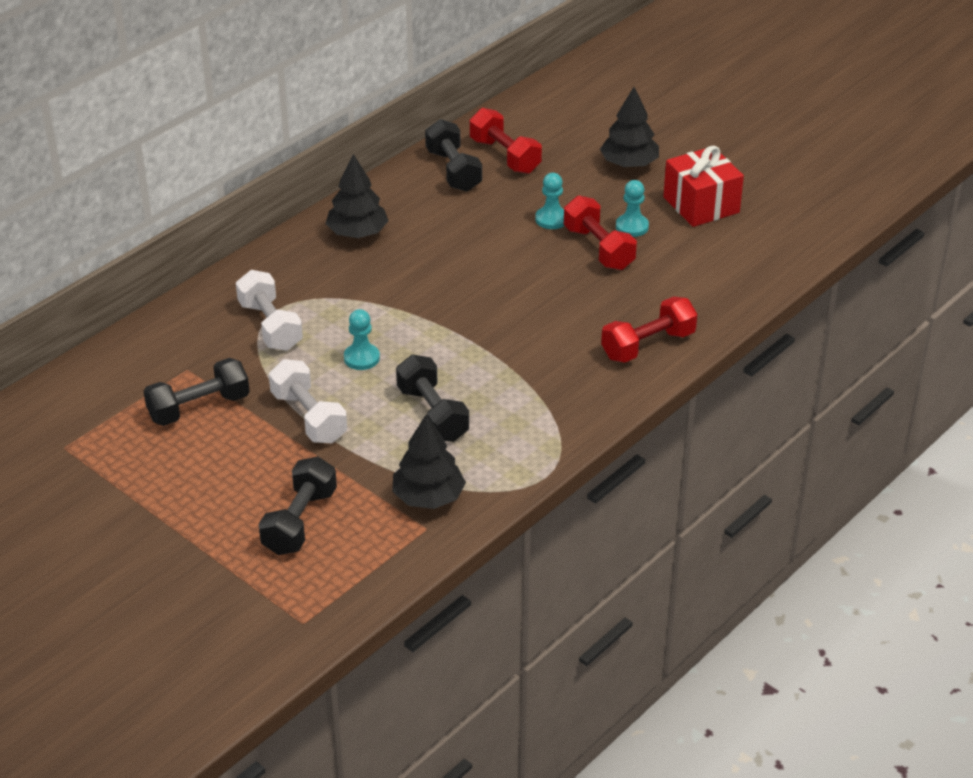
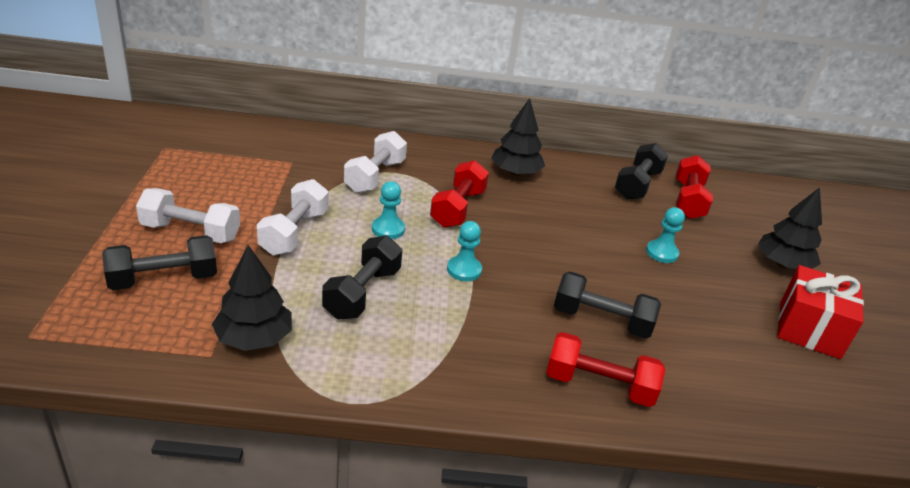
camera: 45 degrees right, 5 degrees down
(199, 408) = (256, 182): black dumbbell -> black dumbbell (601, 320)
(242, 481) = (191, 232): none -> white dumbbell
(598, 248) = (669, 294): red dumbbell -> red dumbbell (458, 208)
(632, 227) = (721, 300): turquoise pawn -> turquoise pawn (464, 270)

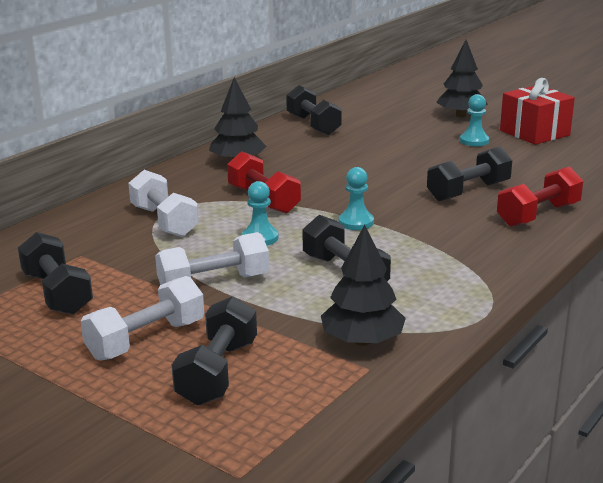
camera: 50 degrees left, 10 degrees down
(231, 173) = (57, 293): none -> black dumbbell
(294, 232) = (213, 283): white dumbbell -> white dumbbell turned 75 degrees counterclockwise
(661, 253) = (409, 146): turquoise pawn -> turquoise pawn (474, 141)
(688, 200) = (354, 116): red dumbbell -> none

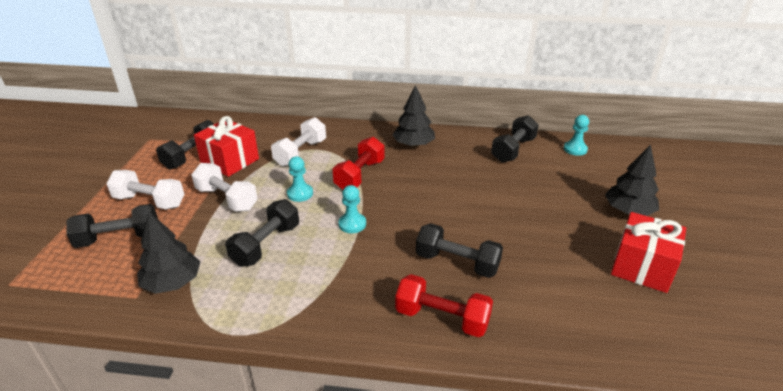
camera: 60 degrees right, 10 degrees up
(115, 268) = (230, 161): none -> red gift
(474, 141) = (574, 235): turquoise pawn -> turquoise pawn (575, 149)

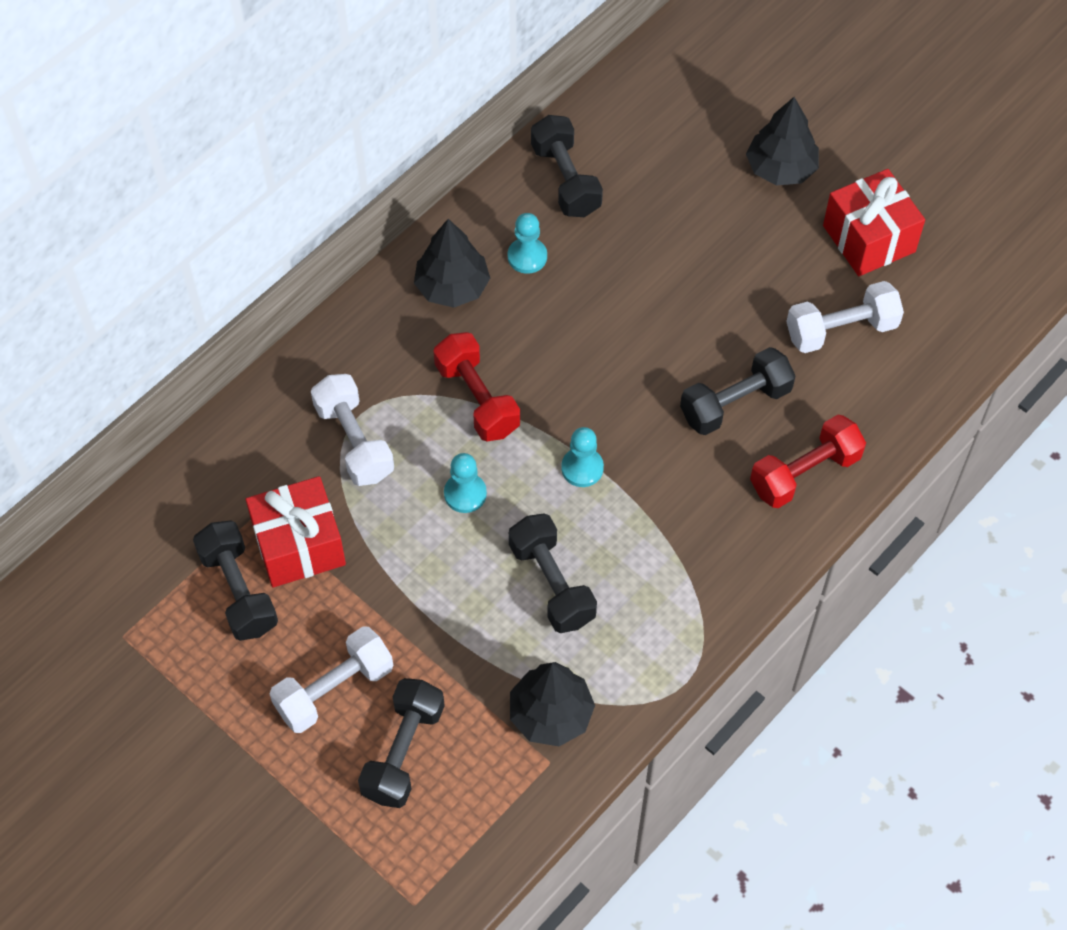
camera: 55 degrees left, 25 degrees up
(227, 199) = (406, 589): white dumbbell -> white dumbbell (841, 330)
(575, 149) = (622, 110): turquoise pawn -> turquoise pawn (527, 257)

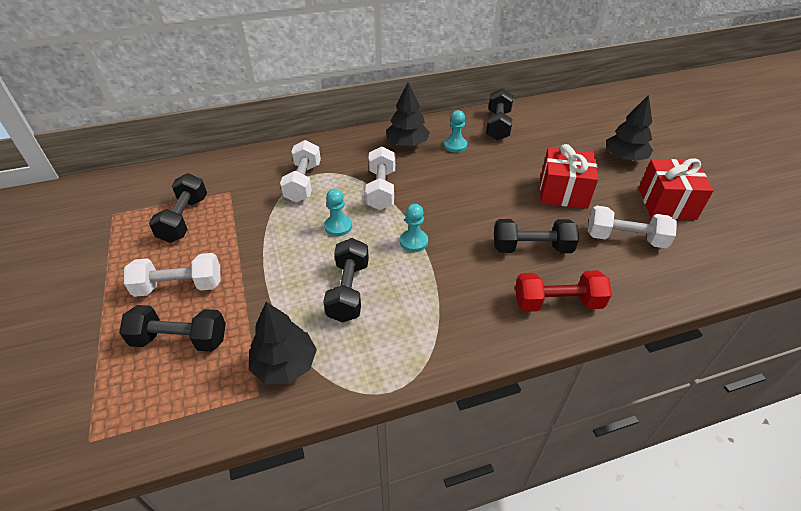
camera: 30 degrees right, 15 degrees down
(299, 545) = (233, 213): red gift -> red gift (563, 192)
(403, 752) = (180, 339): black dumbbell -> black dumbbell turned 45 degrees clockwise
(477, 399) = (381, 189): red dumbbell -> white dumbbell

